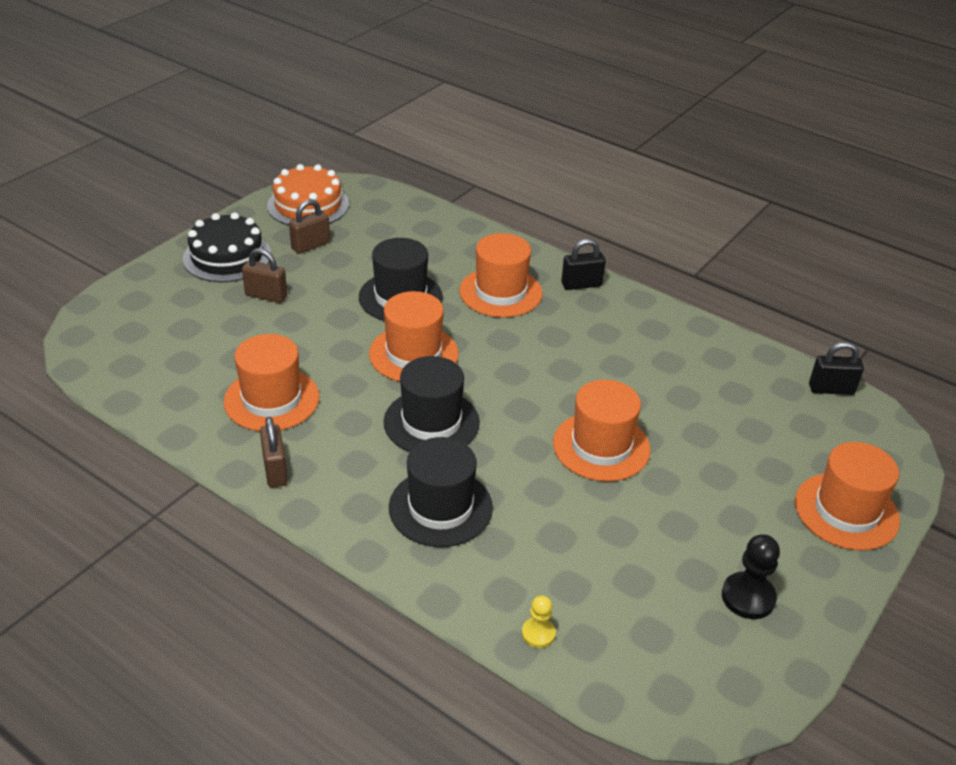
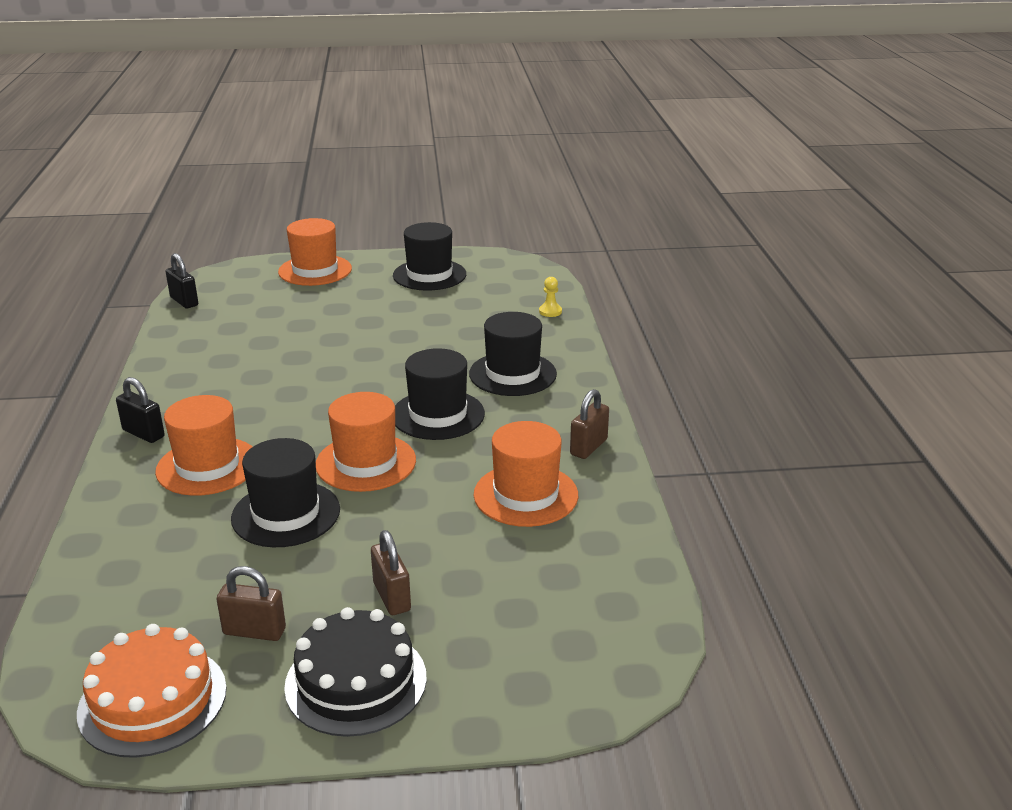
camera: 130 degrees left, 10 degrees down
(601, 446) = (365, 349): orange hat -> none
(748, 597) = (429, 275): black pawn -> black hat

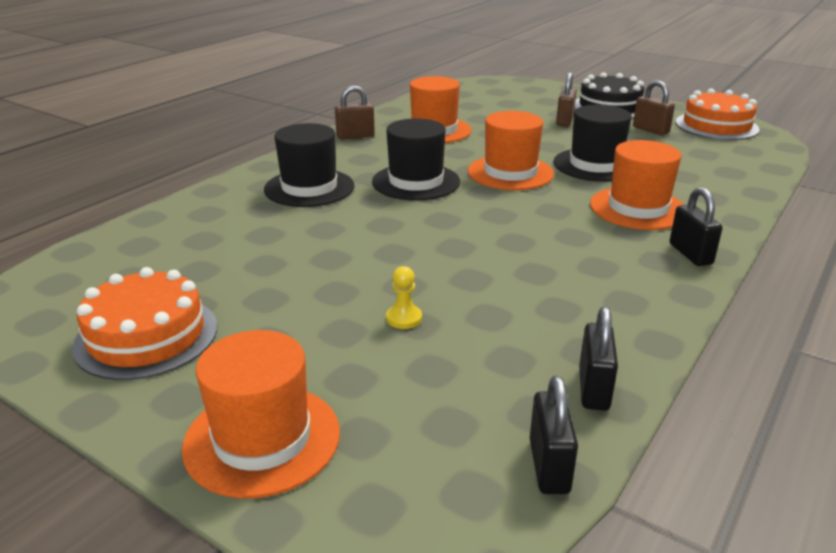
camera: 140 degrees left, 0 degrees up
(178, 331) = (593, 389): none -> black padlock
(429, 275) = (146, 336): black hat -> orange cake
(550, 311) = (157, 226): yellow pawn -> yellow pawn (404, 318)

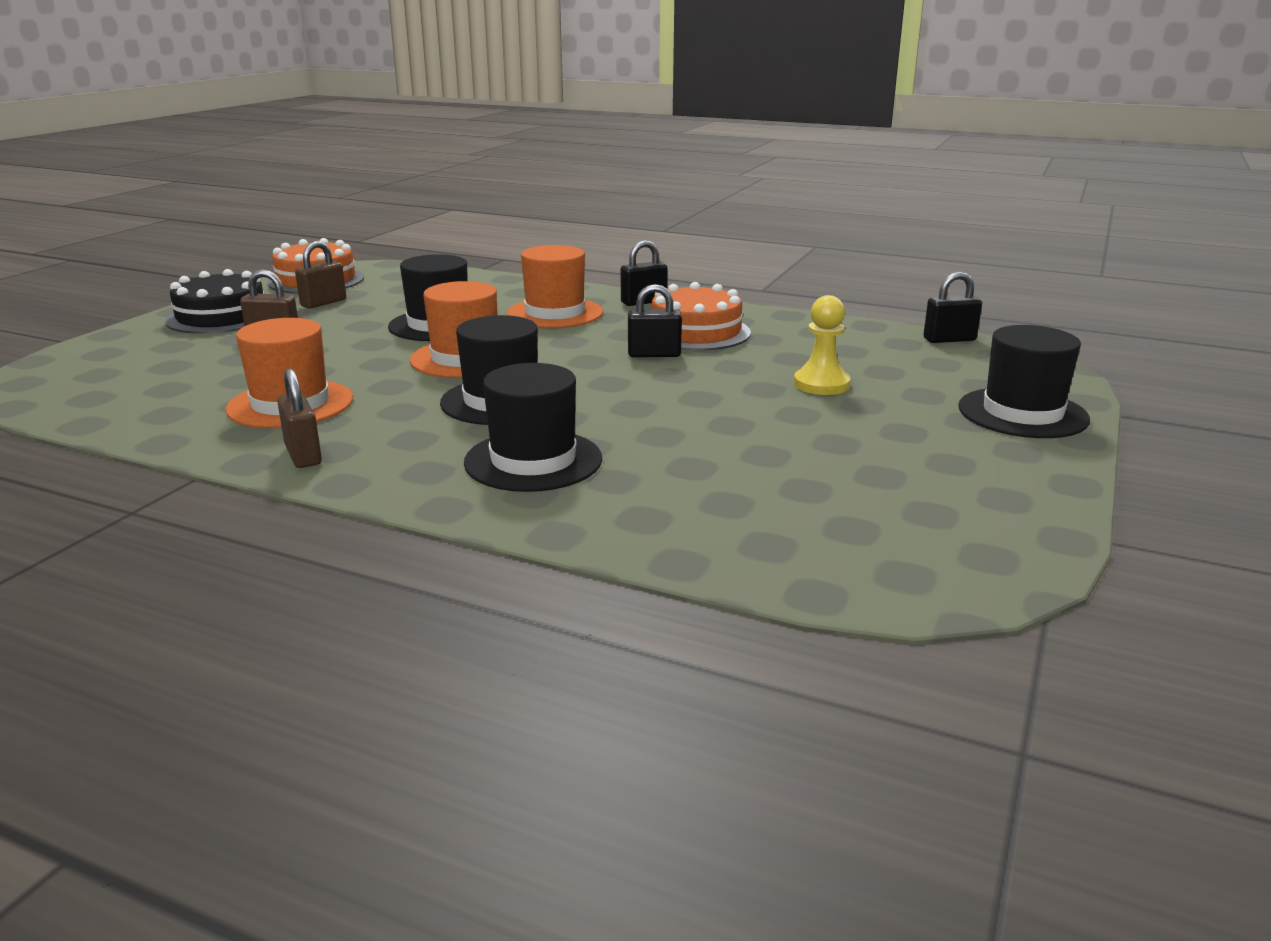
camera: 100 degrees left, 5 degrees down
(146, 336) = (953, 486): orange cake -> orange cake (696, 332)
(262, 439) = (1022, 413): orange hat -> black hat
(404, 318) = (821, 384): yellow pawn -> yellow pawn, size x1.64
(593, 389) = (860, 330): black padlock -> black padlock (654, 354)

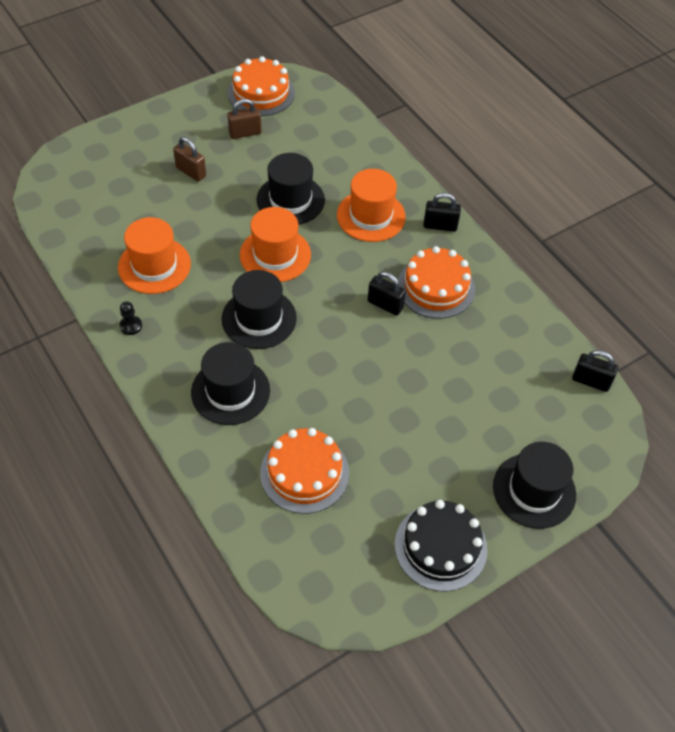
camera: 30 degrees right, 30 degrees up
(221, 317) = (178, 128): black cake -> black cake (440, 547)
(303, 455) = (131, 326): brown padlock -> black pawn
(735, 488) = (304, 473): none -> orange cake
(821, 384) = (450, 394): yellow pawn -> none

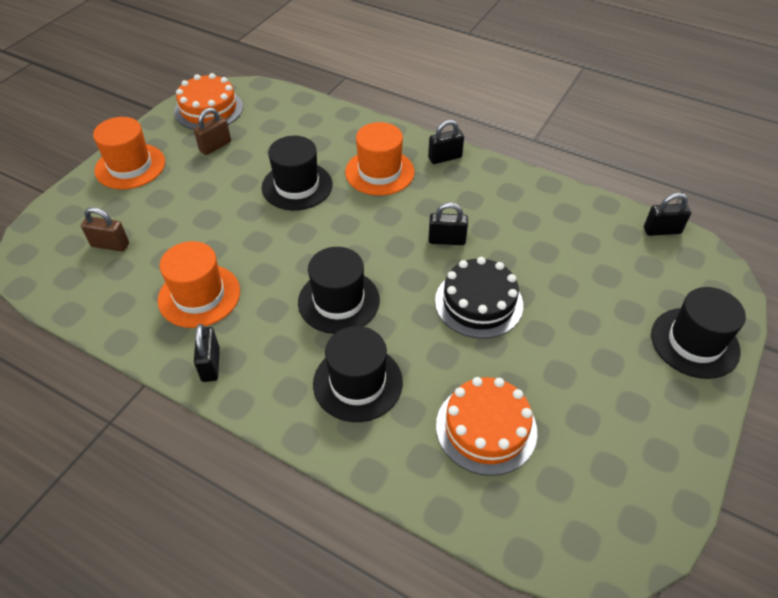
camera: 25 degrees left, 5 degrees down
(131, 326) = (210, 364): black pawn -> black padlock
(191, 172) = (183, 197): brown padlock -> brown padlock (110, 245)
(275, 255) = (315, 238): orange hat -> orange hat (130, 166)
(436, 287) = (479, 208): orange cake -> none
(440, 547) = (661, 435): black cake -> black cake (478, 302)

